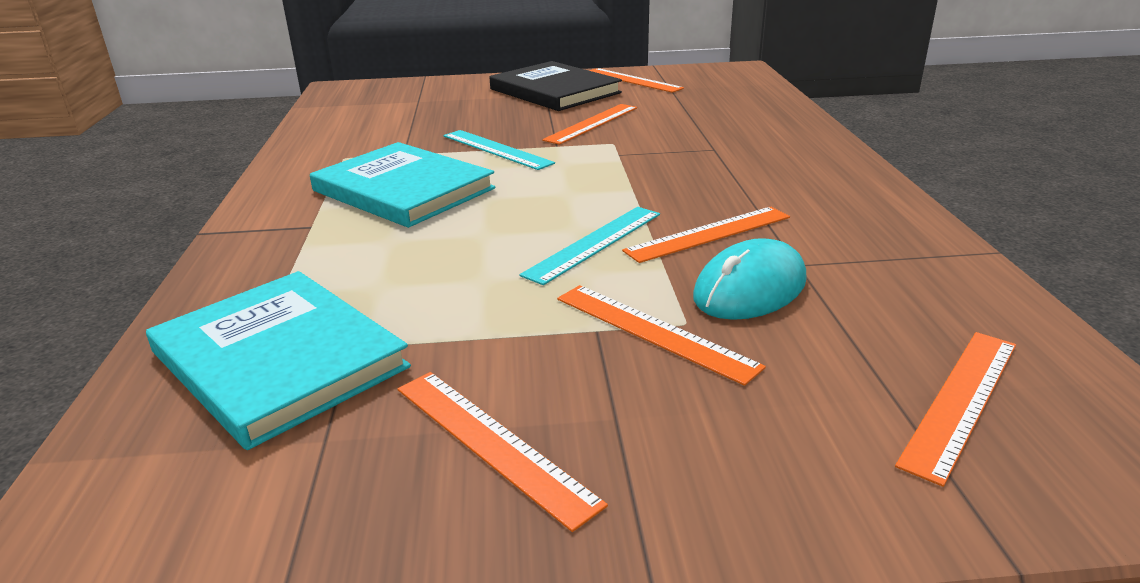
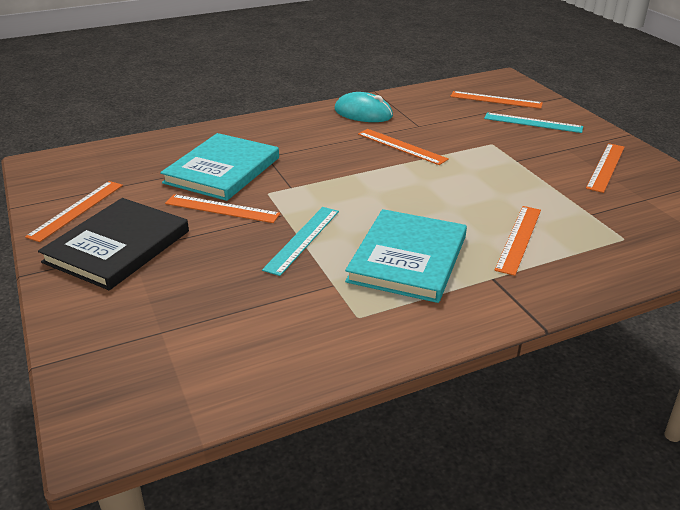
camera: 110 degrees left, 5 degrees up
(279, 359) = (620, 229): turquoise book -> turquoise book (222, 170)
(594, 243) = (436, 173): turquoise ruler -> turquoise ruler (533, 123)
(653, 331) = (505, 149): orange ruler -> orange ruler (519, 239)
(749, 289) = (451, 133): turquoise mouse -> turquoise mouse (363, 113)

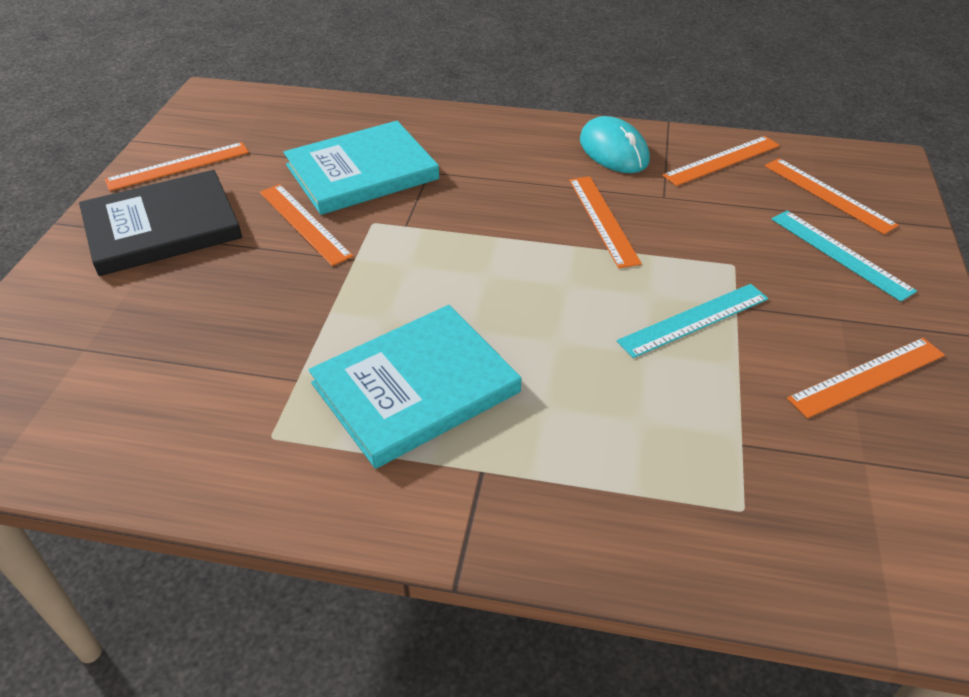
camera: 35 degrees right, 10 degrees up
(302, 239) = (336, 302): turquoise ruler -> turquoise ruler (694, 320)
(519, 239) = (587, 430): orange ruler -> orange ruler (722, 160)

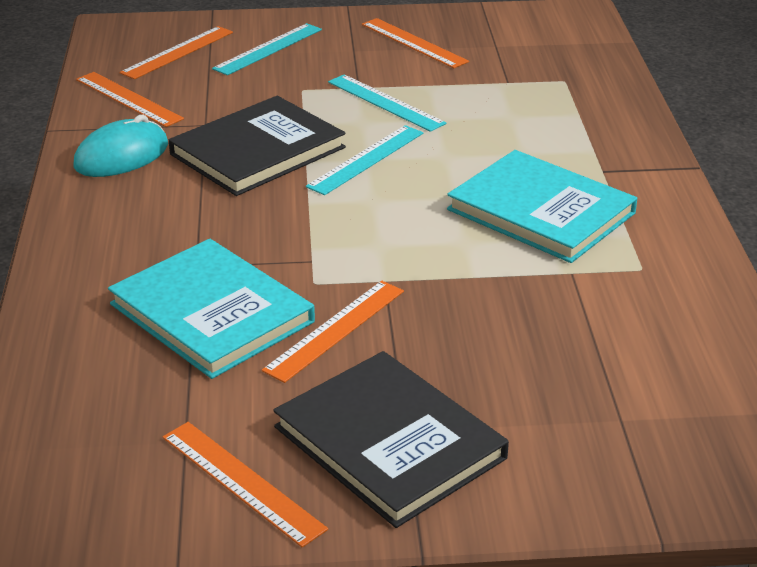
camera: 105 degrees left, 10 degrees down
(567, 283) = (366, 159): none -> turquoise ruler
(603, 220) = (258, 151): orange ruler -> black book

